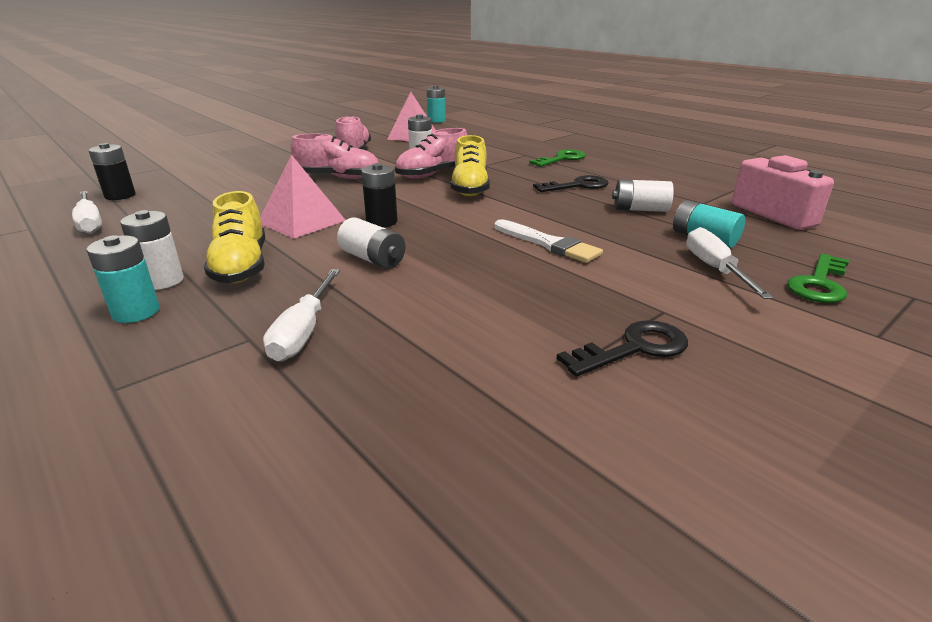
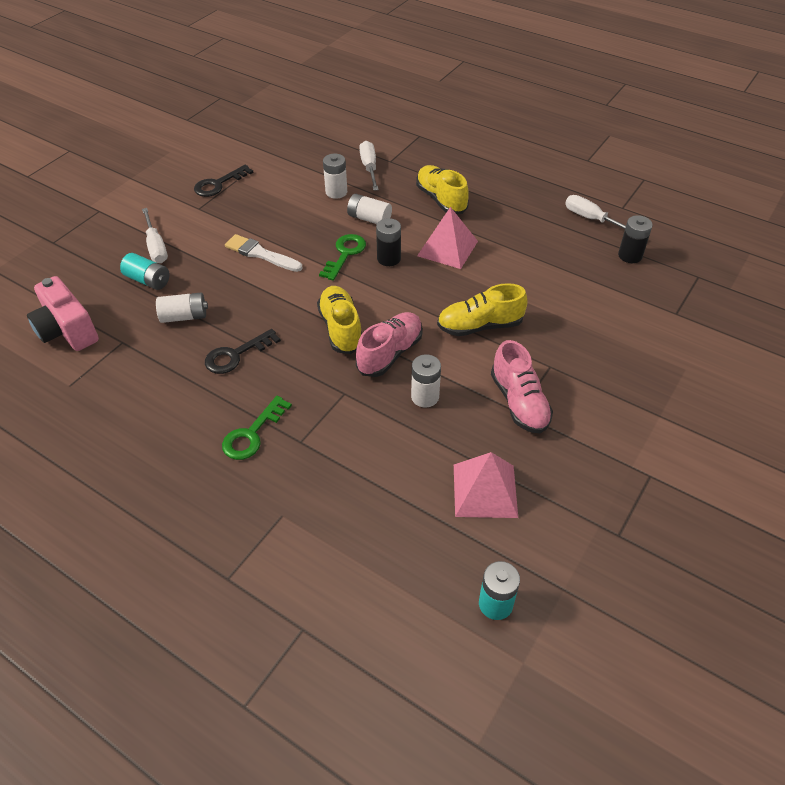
camera: 165 degrees right, 20 degrees up
(136, 312) = (457, 164): turquoise battery -> none
(162, 281) = (471, 182): white battery -> white battery (336, 192)
(338, 178) = (480, 326): pink shoe -> yellow shoe
(819, 284) = (99, 244): green key -> green key (345, 254)

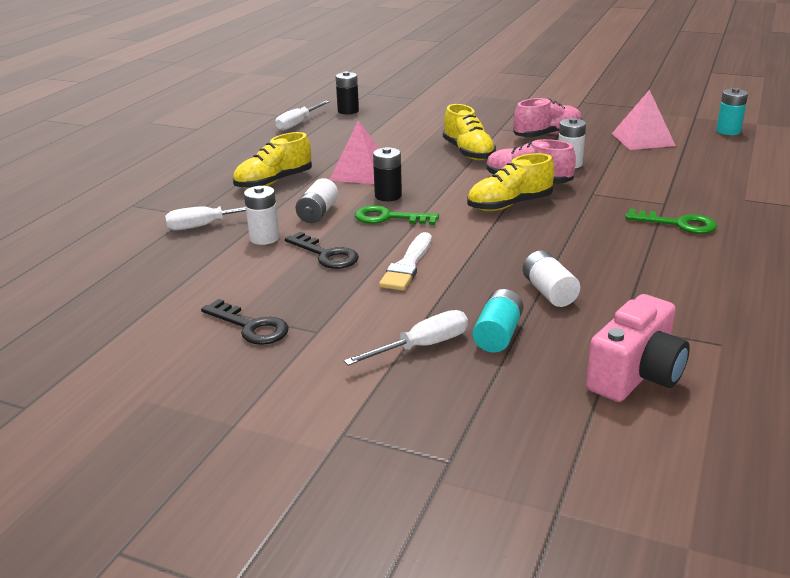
camera: 100 degrees left, 20 degrees down
(236, 355) = (586, 249): black key -> black key (326, 255)

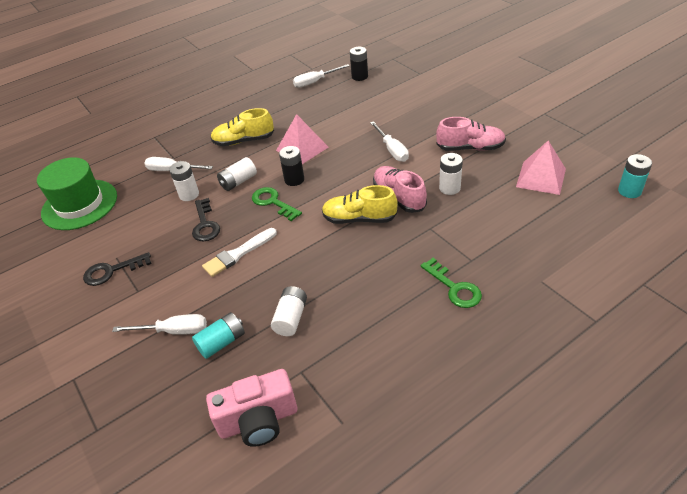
camera: 35 degrees right, 15 degrees up
(101, 286) = (79, 204): none -> green hat
(251, 327) = (112, 271): black key -> black key turned 90 degrees clockwise
(468, 152) = (392, 150): yellow shoe -> white screwdriver

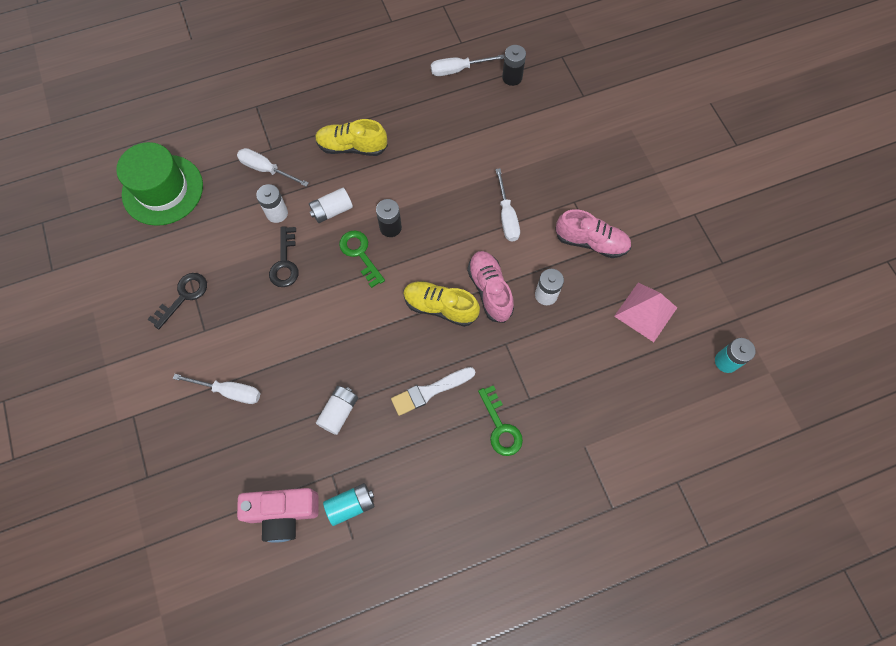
camera: 10 degrees right, 25 degrees up
(112, 271) = (183, 296): black key -> black key turned 135 degrees clockwise
(221, 342) = (270, 419): turquoise battery -> turquoise battery (351, 505)
(238, 254) = (308, 314): white brush -> white brush (430, 391)
(302, 148) = (411, 181): pink pyramid -> none

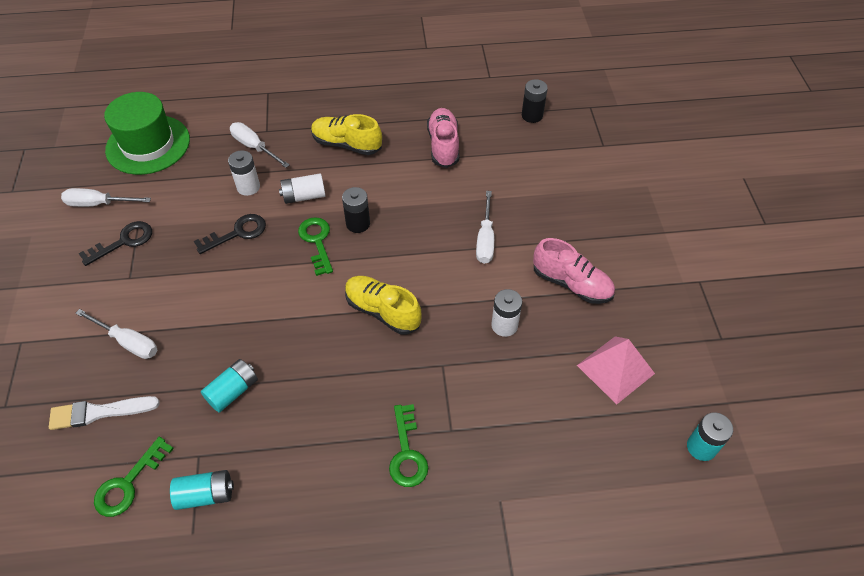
camera: 15 degrees right, 15 degrees down
(283, 513) = (128, 483): pink camera -> green key
(285, 262) = (237, 233): black key -> black key turned 135 degrees counterclockwise
(339, 412) = (233, 391): white battery -> turquoise battery
(430, 391) = (340, 394): white brush -> white brush (99, 412)
(458, 70) = (478, 99): white screwdriver -> white screwdriver (99, 204)
(490, 290) = (443, 307): pink shoe -> pink shoe (443, 145)

